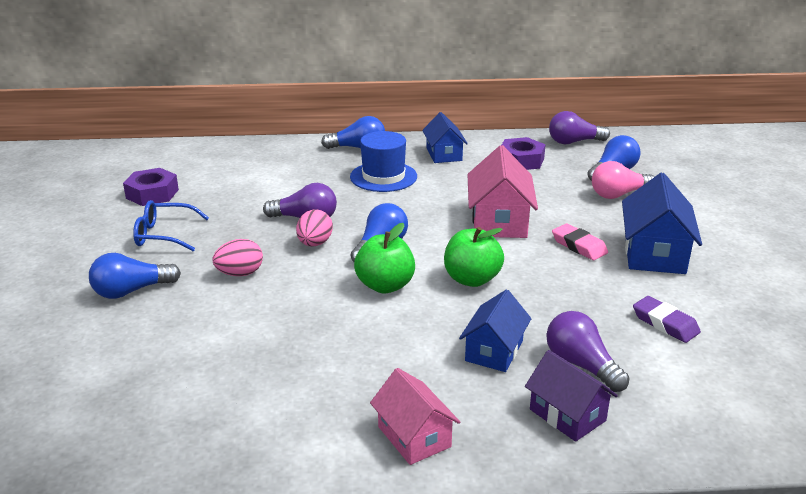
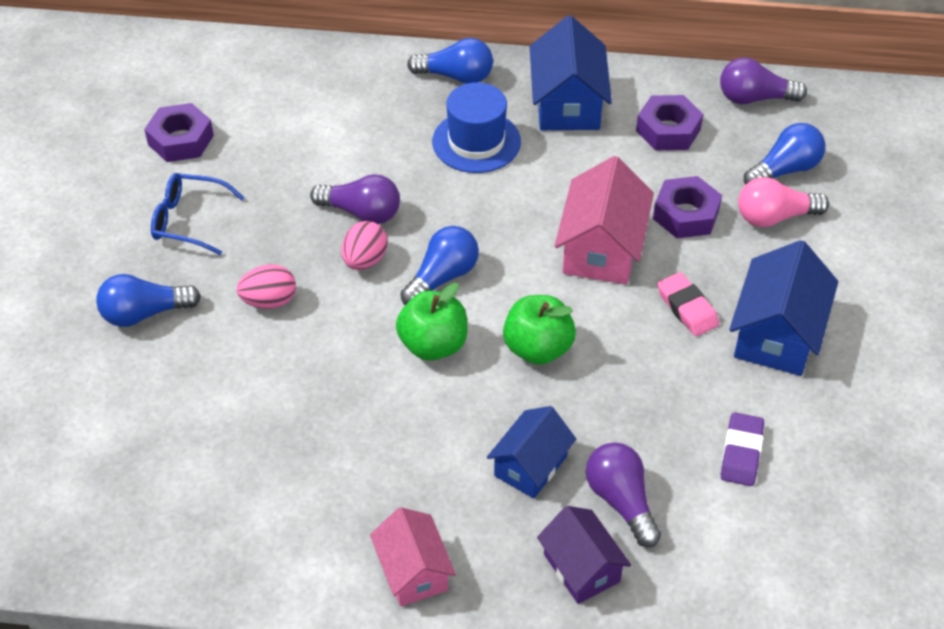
camera: 10 degrees right, 20 degrees up
(444, 154) = (567, 104): blue house -> blue house, size x1.53
(554, 199) = (686, 214): none -> purple nut
(665, 323) = (741, 453): purple eraser -> purple eraser turned 45 degrees clockwise

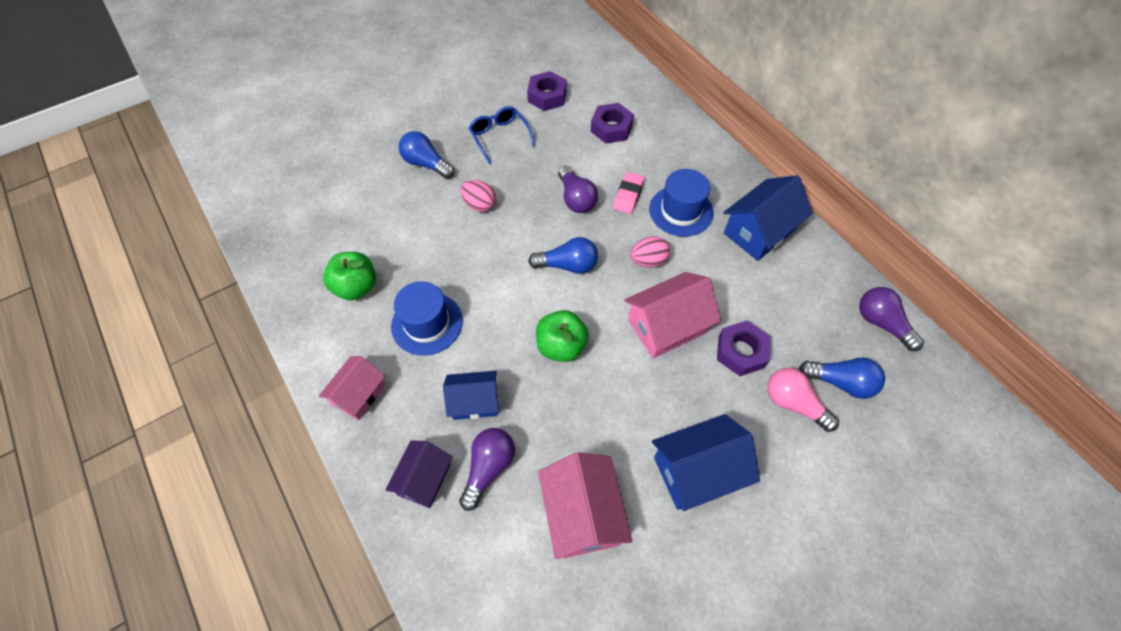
camera: 50 degrees right, 10 degrees up
(365, 260) = (545, 223): pink egg -> pink egg (648, 261)
(384, 450) = (427, 323): none -> blue hat
(433, 345) = (517, 295): green apple -> green apple (356, 287)
(456, 76) = (718, 168): blue light bulb -> none
(668, 130) = (798, 295): purple nut -> purple nut (611, 128)
(687, 308) = (667, 404): pink eraser -> pink eraser (628, 195)
(741, 453) = (582, 514): purple eraser -> pink house

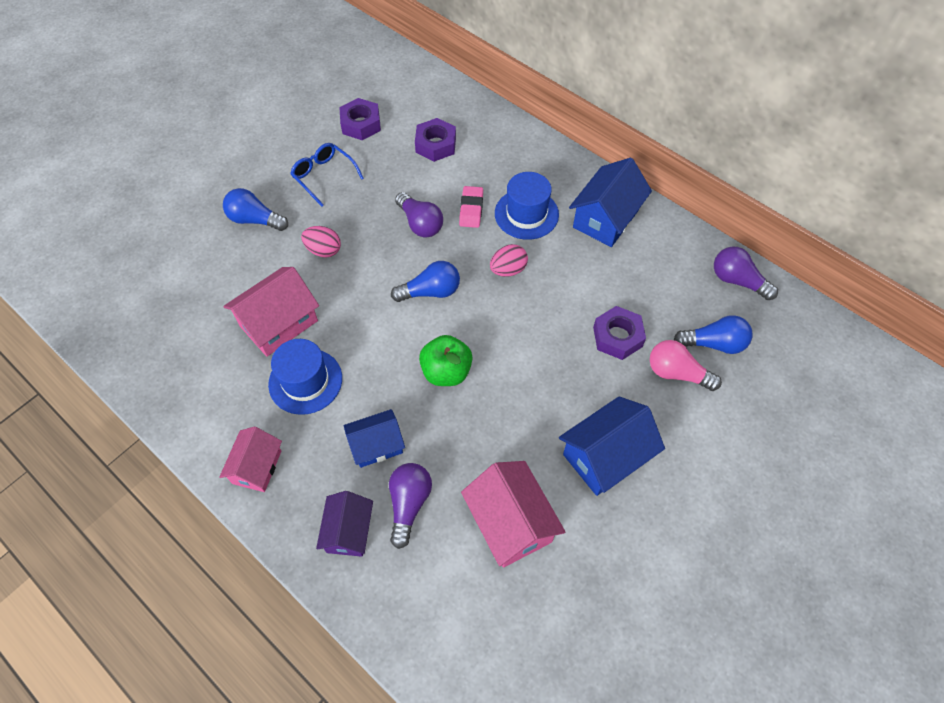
camera: 15 degrees left, 0 degrees up
(356, 287) = (220, 362): green apple -> none
(667, 326) = (542, 329): pink house -> pink house (279, 323)

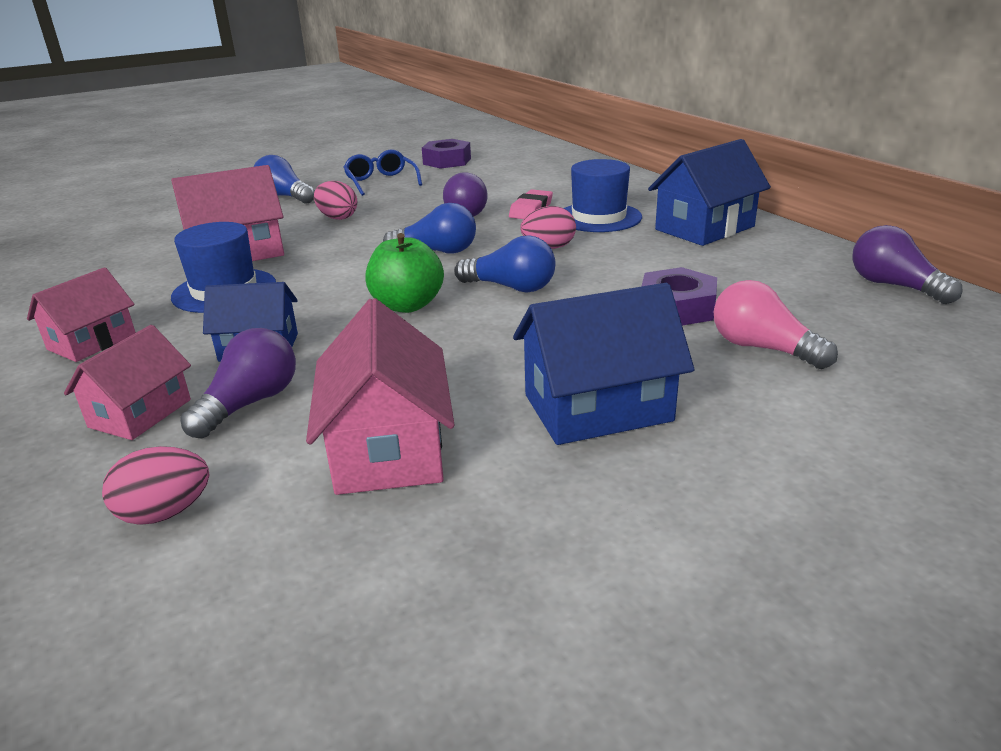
camera: 20 degrees right, 30 degrees down
(348, 531) = (140, 413): purple house -> pink house
(424, 606) = (165, 513): none -> pink egg
(436, 145) = (519, 175): purple nut -> none
(714, 343) = (838, 331): blue light bulb -> blue light bulb (511, 287)

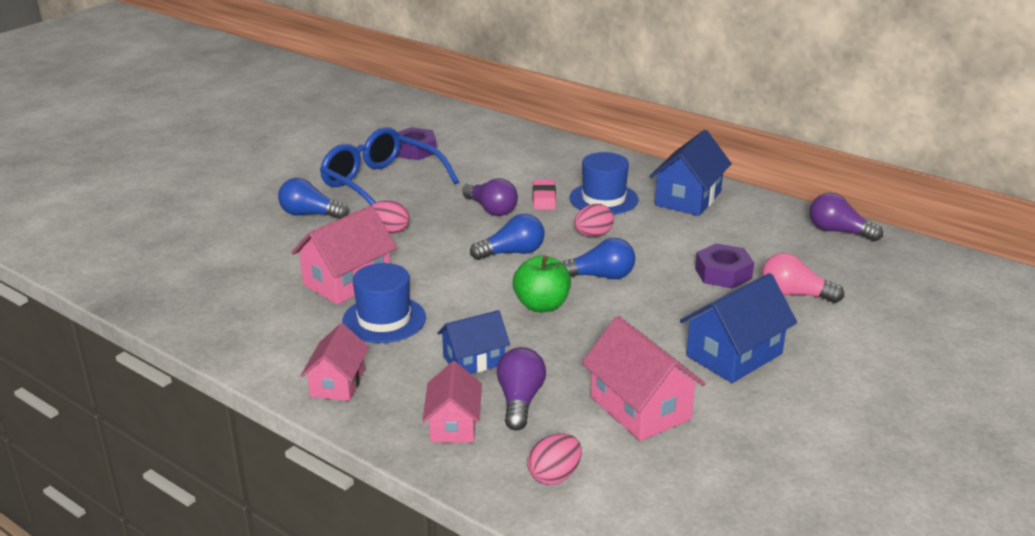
camera: 25 degrees left, 0 degrees up
(381, 182) = (381, 184): blue glasses -> blue glasses, size x1.79

